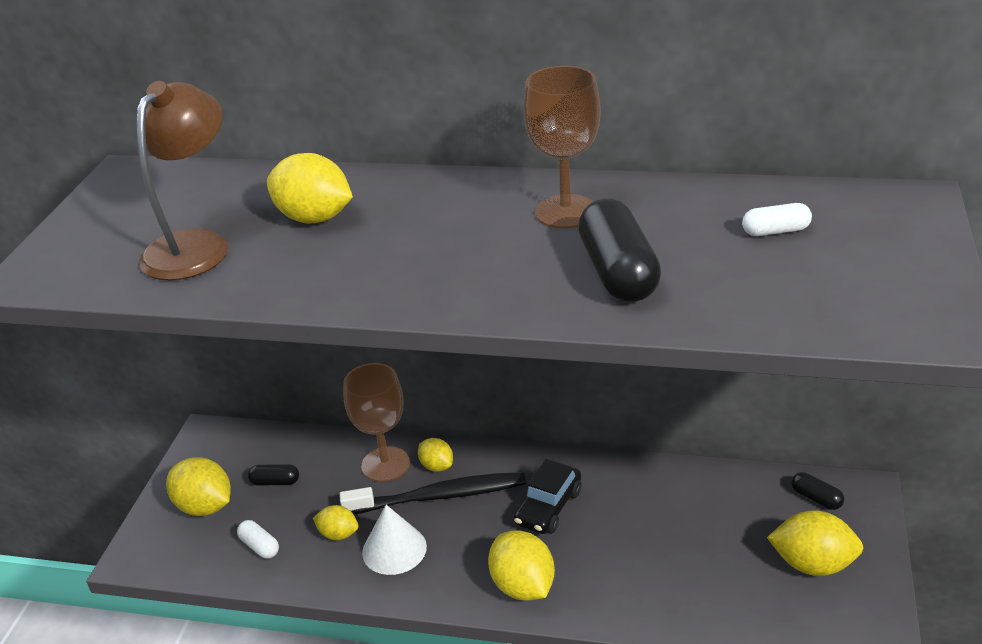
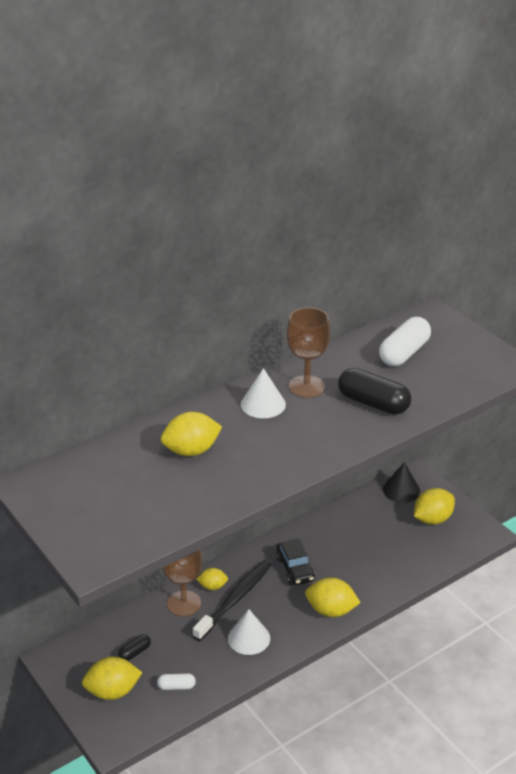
camera: 50 degrees left, 0 degrees up
(195, 245) = (154, 497): brown lamp -> none
(338, 534) = (210, 651): yellow lemon -> none
(478, 207) = (263, 404): none -> white cone
(775, 231) = (404, 353): white capsule -> white capsule, size x2.00
(816, 498) = (401, 490): black capsule -> black cone

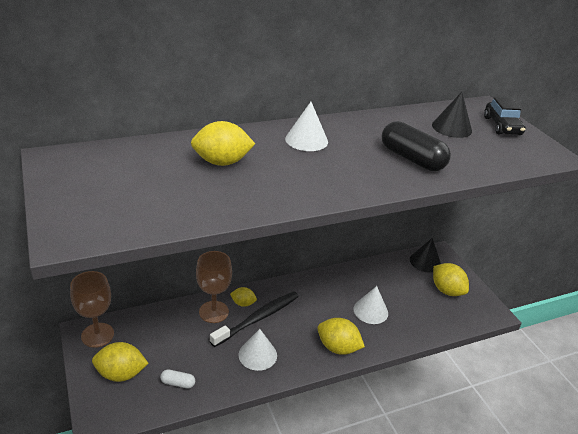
camera: 10 degrees right, 0 degrees up
(135, 652) = (155, 344): black capsule -> none
(295, 569) = (317, 305): black car -> black car (502, 126)
(306, 387) = (352, 135): brown goblet -> brown goblet (97, 335)
(355, 562) = (370, 311): none -> white cone
(404, 353) = (451, 127): white capsule -> black cone
(432, 519) = (446, 290): yellow lemon -> yellow lemon turned 75 degrees clockwise

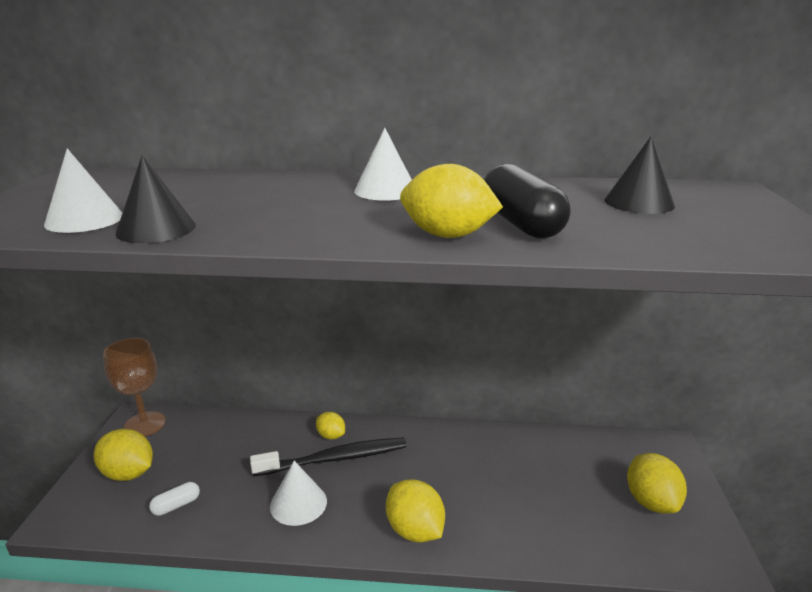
camera: 30 degrees right, 10 degrees down
(178, 383) = (176, 505): white capsule -> white capsule turned 75 degrees counterclockwise
(213, 312) = (288, 435): brown goblet -> none
(222, 162) = (243, 196): yellow lemon -> yellow lemon (447, 235)
(370, 311) = (501, 495): white cone -> white cone (84, 220)
(425, 261) = (637, 451): black cone -> black cone (156, 229)
(502, 126) = (742, 210): black car -> none

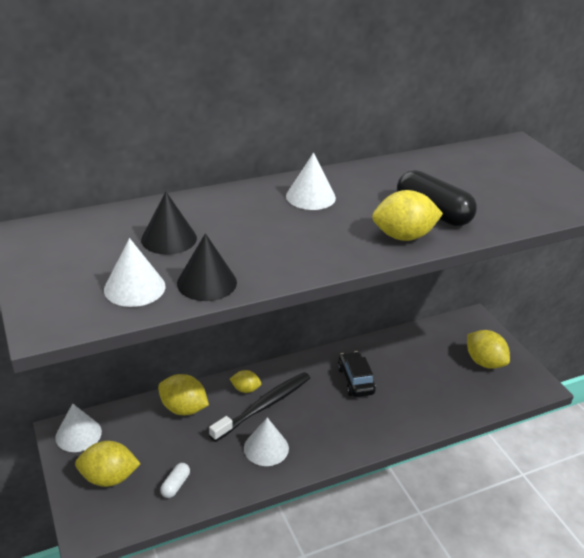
camera: 30 degrees left, 10 degrees up
(145, 424) = (78, 434): brown goblet -> white cone
(415, 530) = (359, 435): yellow lemon -> yellow lemon (183, 408)
(459, 467) = (355, 380): none -> black car
(639, 202) = (478, 173): black cone -> black cone (169, 238)

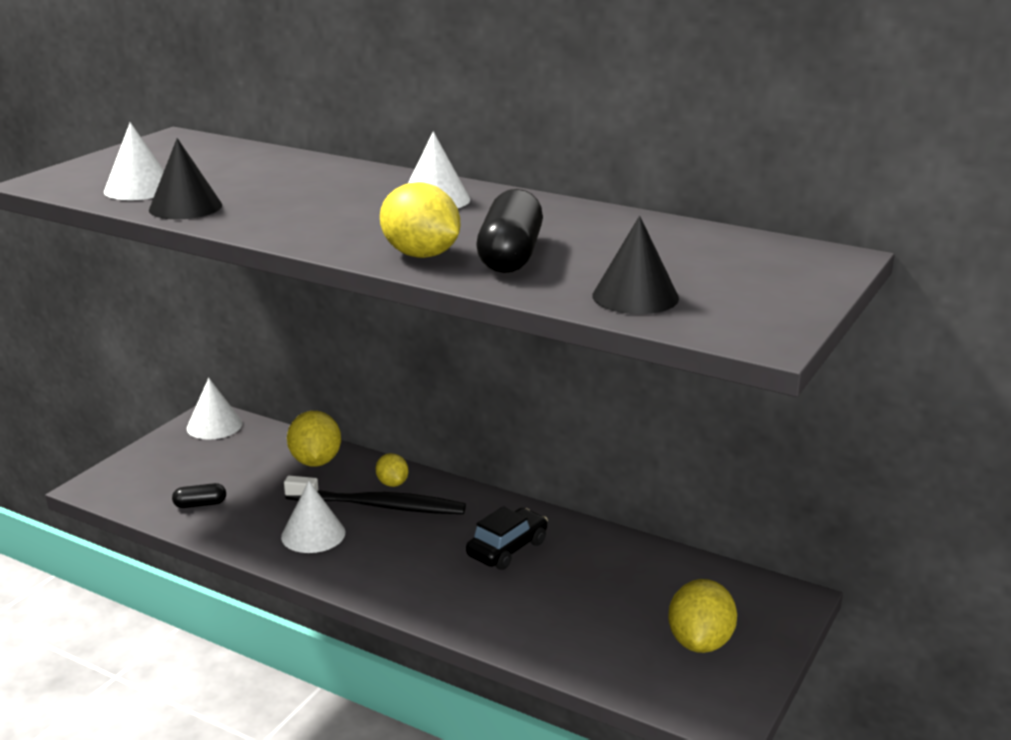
camera: 55 degrees right, 10 degrees down
(109, 477) = (174, 466): yellow lemon -> none
(169, 238) = (244, 176): black cone -> black cone (635, 296)
(175, 485) = (200, 504): white capsule -> black capsule

